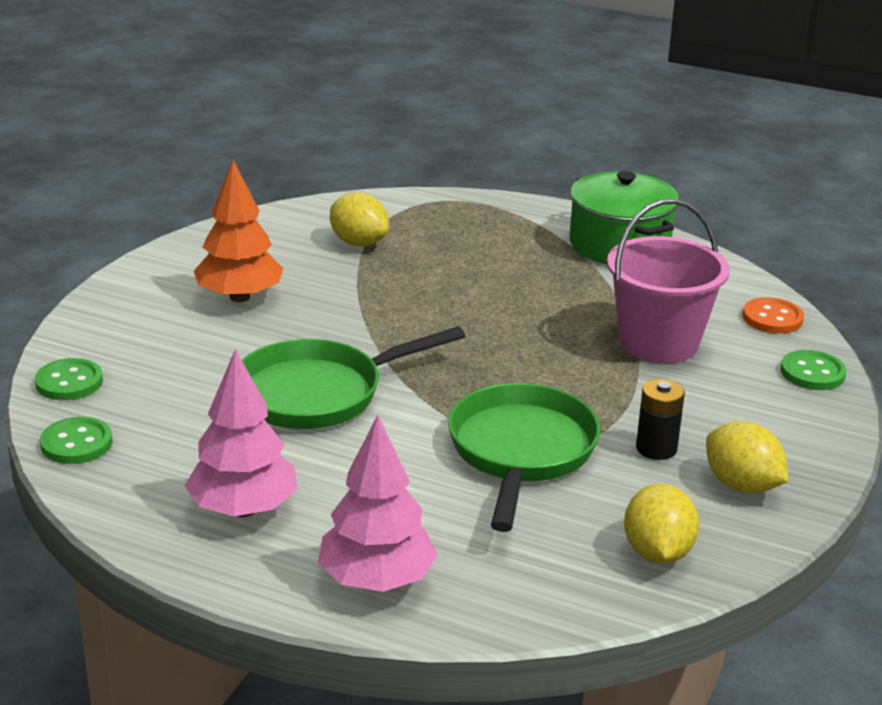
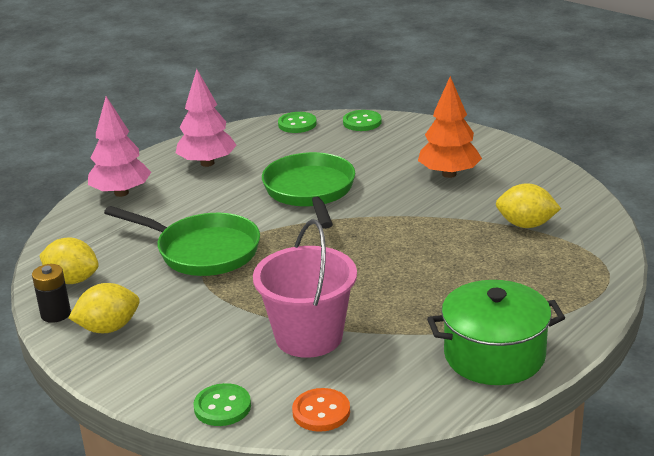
camera: 110 degrees right, 0 degrees up
(359, 243) = (526, 225): yellow lemon -> yellow lemon turned 45 degrees clockwise
(656, 448) = (172, 303): black battery -> black battery (55, 314)

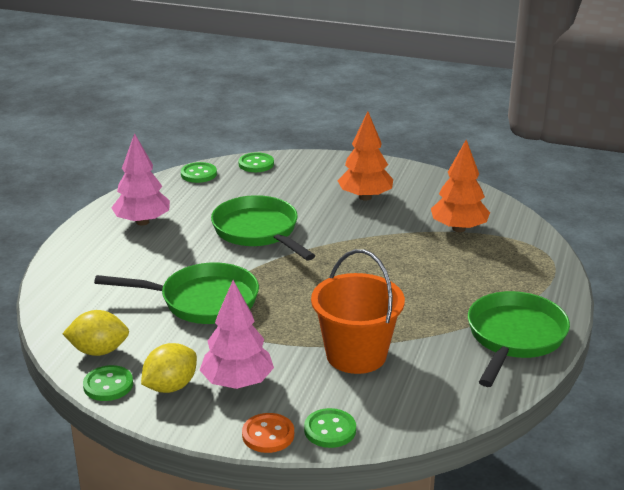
camera: 25 degrees left, 0 degrees up
(55, 314) = (108, 385): black battery -> green button
(121, 193) = (80, 262): pink tree -> pink tree (237, 383)
(309, 337) = (356, 355): pink bucket -> orange bucket
(321, 412) = (415, 414): orange button -> orange button (268, 435)
(494, 355) = (514, 337): green pot -> green pan
(526, 225) = (458, 228): yellow lemon -> orange tree

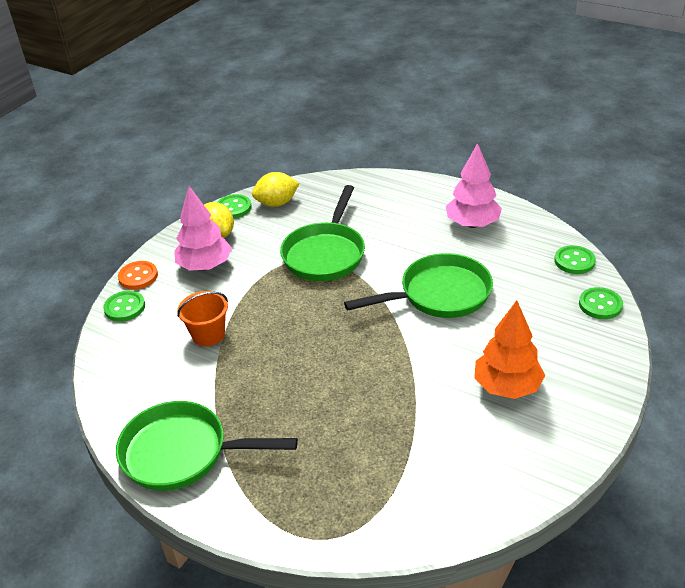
camera: 105 degrees right, 10 degrees up
(99, 351) = (277, 203): yellow lemon -> yellow lemon turned 60 degrees clockwise
(356, 355) = (208, 335): orange bucket -> orange bucket, size x0.61
(458, 228) = (413, 460): orange tree -> none
(514, 337) = (182, 453): green pan -> green pan turned 150 degrees clockwise

